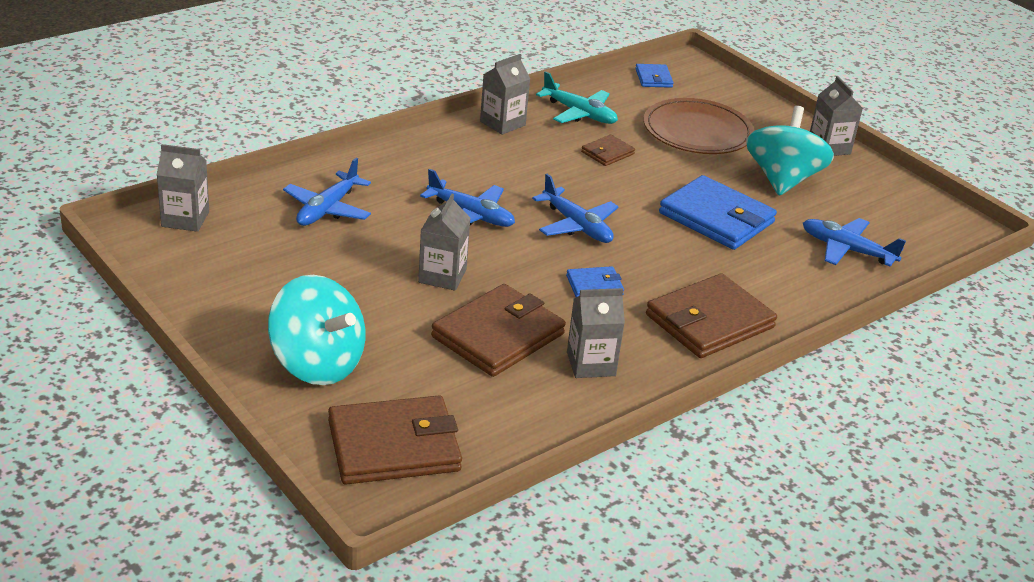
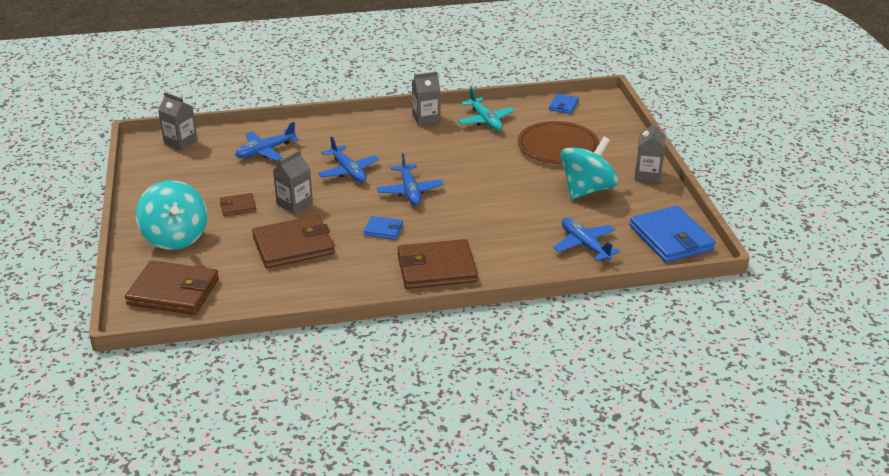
camera: 30 degrees right, 0 degrees up
(591, 364) = (333, 275): grey carton -> none
(607, 153) = (478, 149): brown wallet -> brown wallet (238, 206)
(716, 218) = (511, 205): blue wallet -> blue wallet (671, 238)

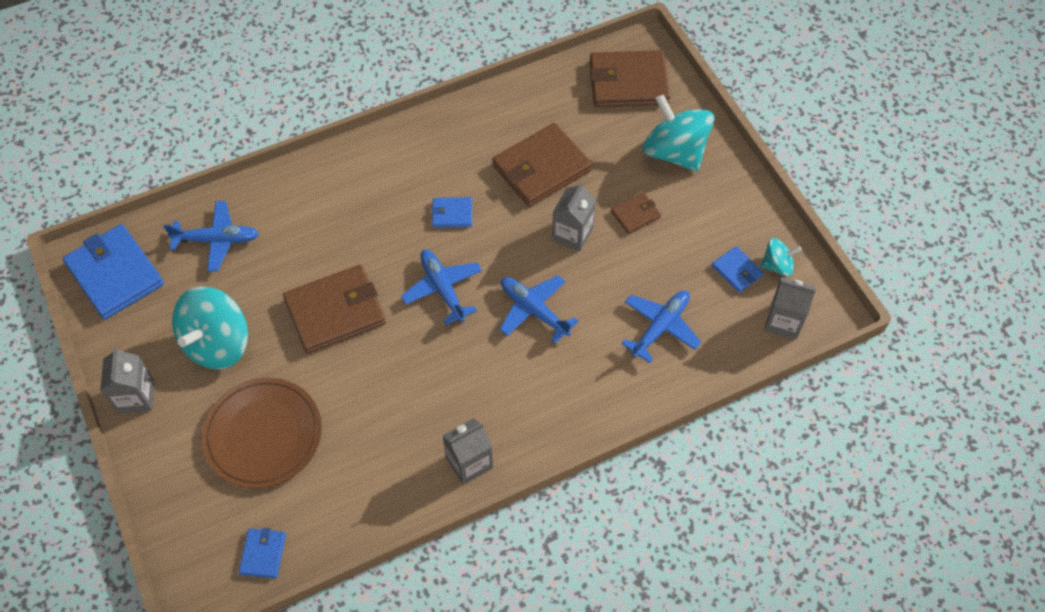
camera: 165 degrees right, 25 degrees up
(158, 165) = (777, 265): none -> turquoise spinning top
(189, 167) = (737, 271): none -> blue wallet
(436, 268) = (376, 169): brown wallet -> brown wallet (335, 311)
(485, 120) = (379, 478): turquoise plane -> none
(584, 245) = (217, 240): blue plane -> blue plane turned 45 degrees counterclockwise

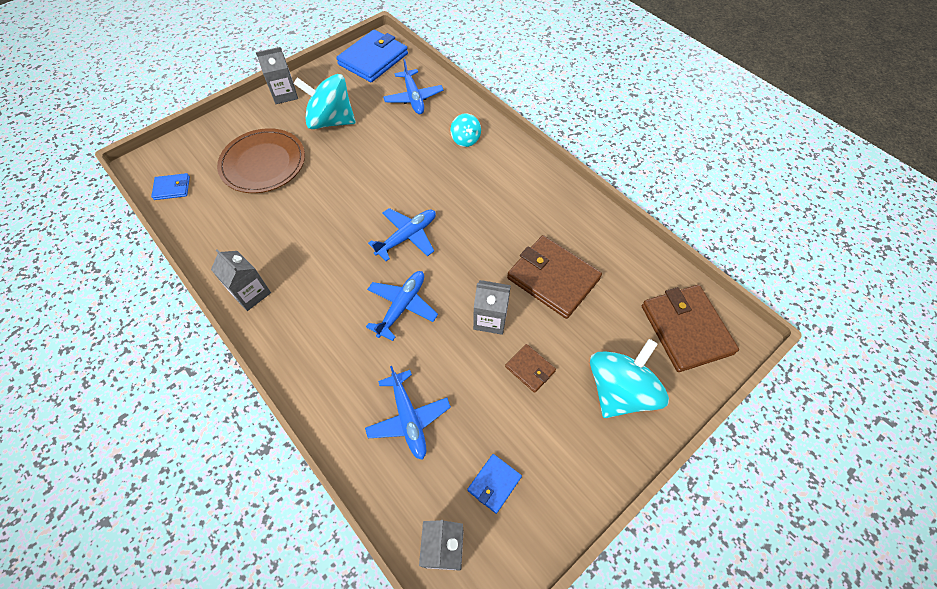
camera: 75 degrees right, 0 degrees up
(335, 311) = (370, 176): brown wallet -> none
(452, 214) = (481, 225): blue wallet -> none
(660, 327) = (408, 418): blue plane -> blue plane turned 45 degrees clockwise
(777, 265) = (514, 528): turquoise spinning top -> turquoise spinning top (465, 139)

